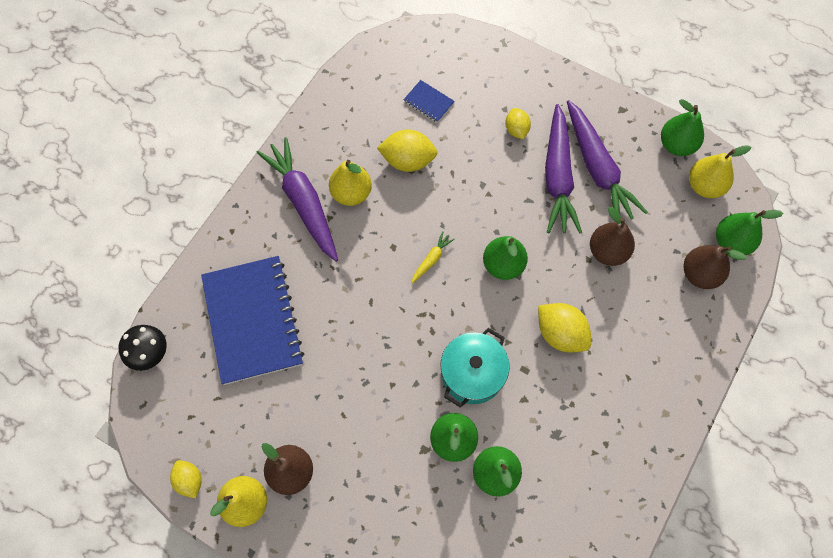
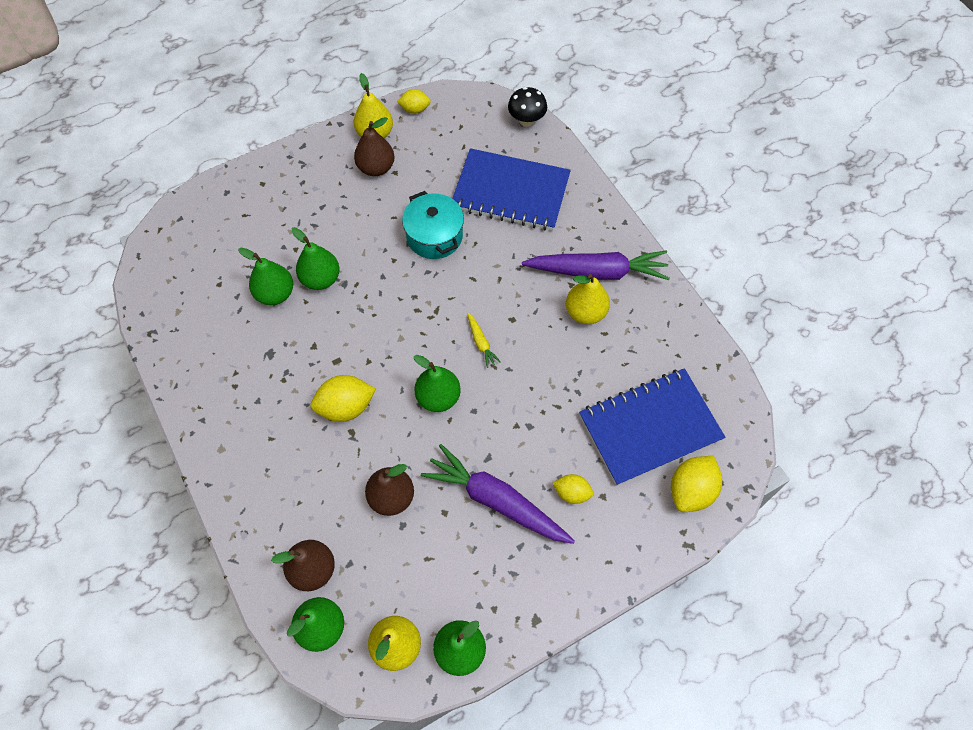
camera: 120 degrees right, 5 degrees down
(408, 160) = (593, 375): yellow lemon -> yellow lemon (691, 490)
(428, 102) = (650, 428): blue notebook -> blue notebook, size x2.48
(472, 373) = (361, 320): turquoise pot -> turquoise pot (434, 236)
(598, 168) = (482, 546): purple carrot -> none

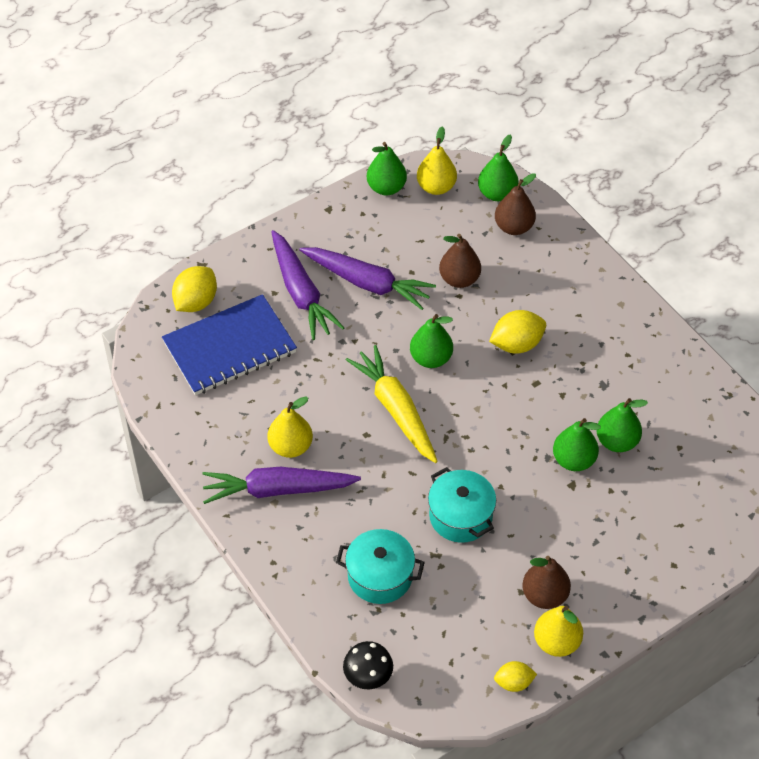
camera: 175 degrees right, 10 degrees down
(481, 343) = (395, 409): yellow carrot -> yellow carrot, size x2.35
(510, 192) = (380, 576): blue notebook -> turquoise pot
(572, 493) = (301, 293): yellow lemon -> purple carrot

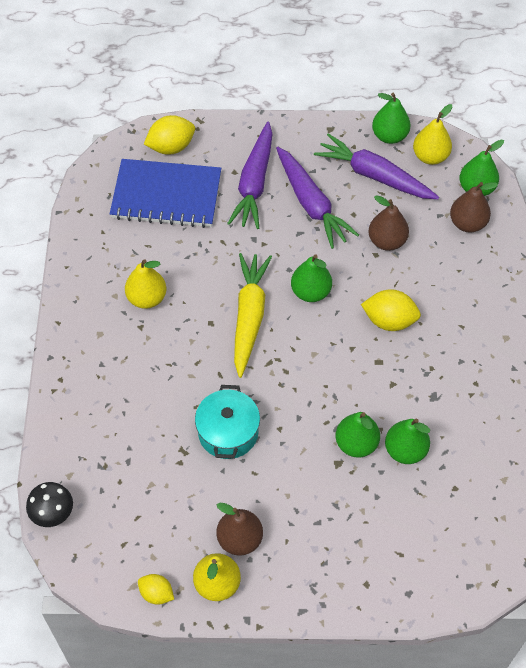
camera: 35 degrees right, 5 degrees up
(277, 490) = (109, 326): purple carrot -> purple carrot (374, 175)
(380, 576) = (127, 440): turquoise pot -> none

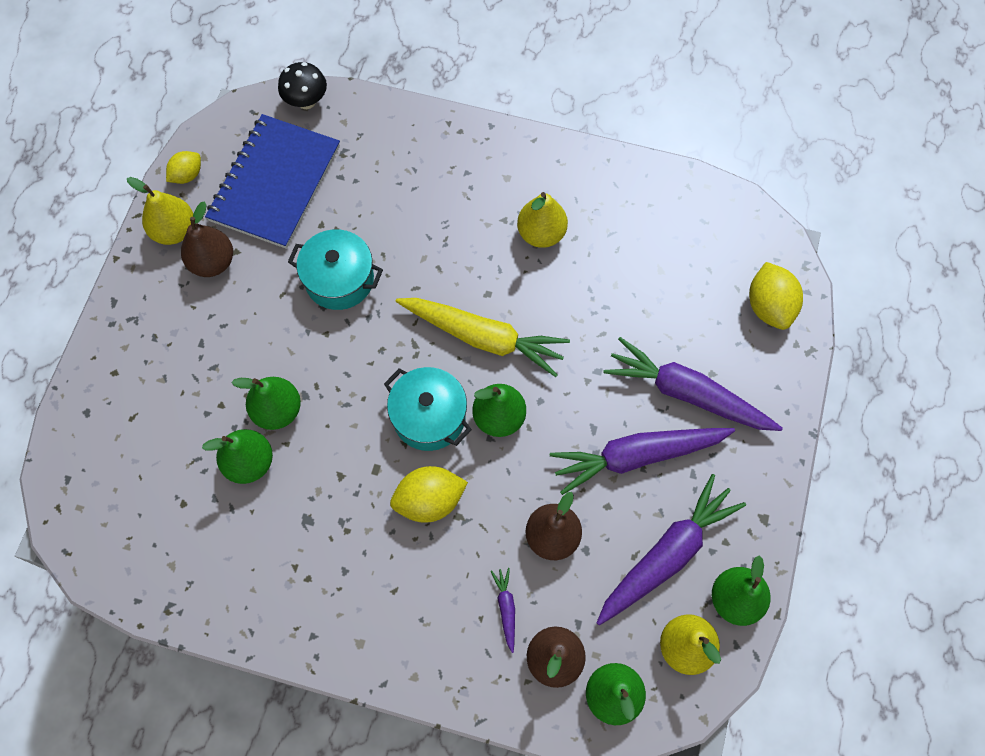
camera: 105 degrees right, 10 degrees up
(166, 195) = (689, 285): blue notebook -> blue notebook (275, 183)
(325, 337) = (429, 417): none -> turquoise pot
(389, 321) = (429, 500): yellow lemon -> yellow lemon turned 45 degrees clockwise
(446, 257) = (506, 608): none -> purple carrot

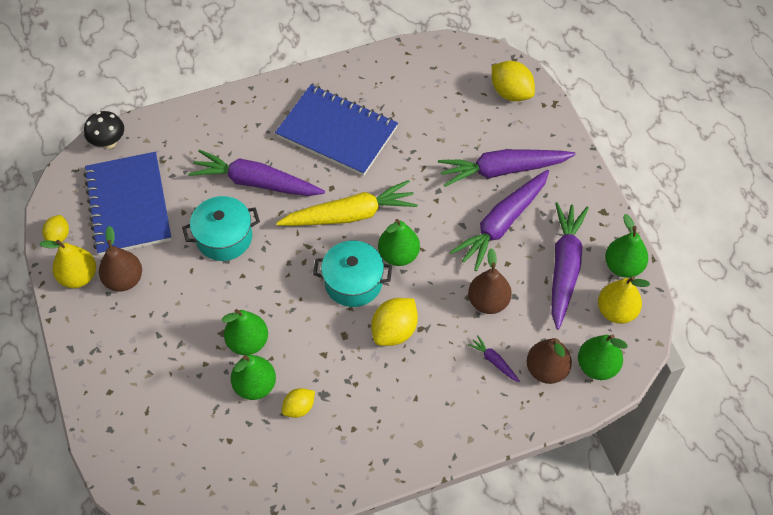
camera: 35 degrees left, 10 degrees down
(273, 517) = (299, 408): none -> yellow lemon
(415, 238) = (255, 182): none -> purple carrot
(541, 233) = (337, 132): yellow pear -> blue notebook

